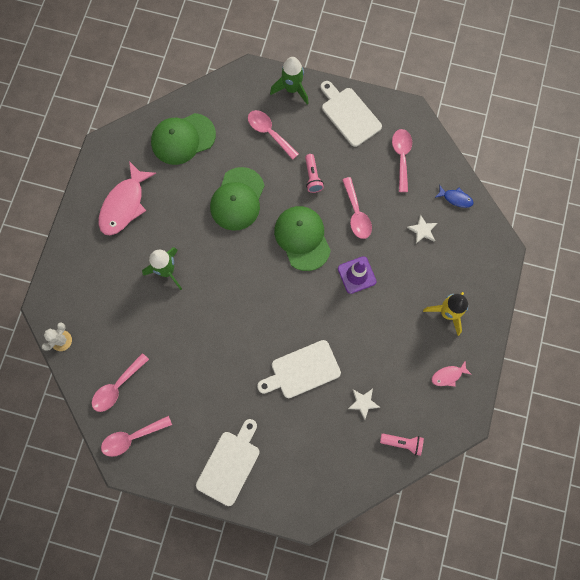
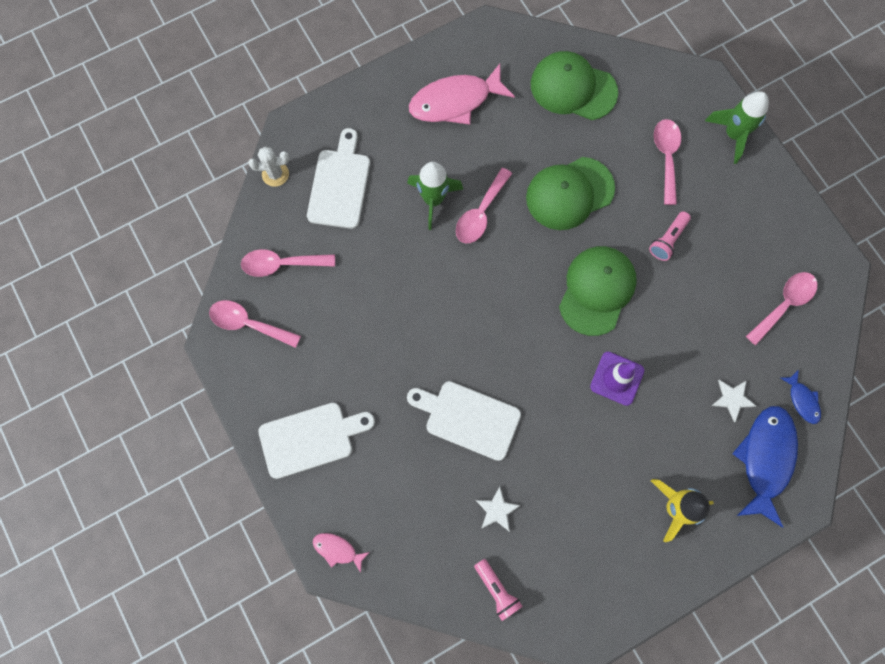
camera: 45 degrees right, 0 degrees up
(349, 115) = (769, 212): white cutting board -> white cutting board (340, 185)
(356, 214) = (677, 318): pink spoon -> pink spoon (480, 213)
(448, 375) = (612, 571): pink fish -> pink fish (337, 550)
(466, 245) = (765, 459): none -> blue fish

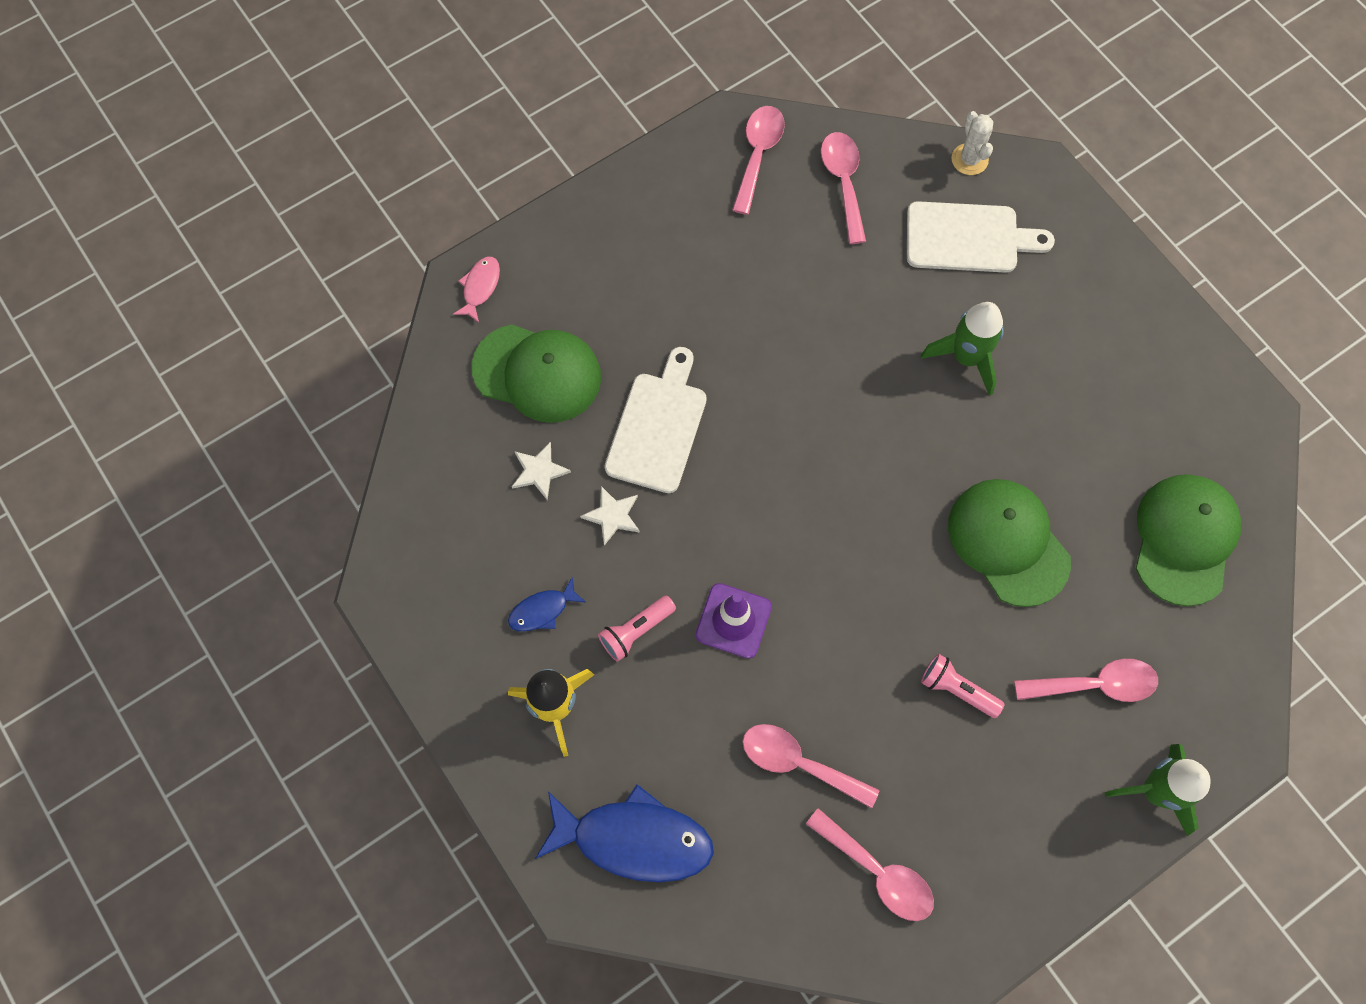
camera: 85 degrees right, 5 degrees down
(310, 438) = (616, 242): white cutting board -> none
(455, 101) = (1126, 374): pink fish -> none
(480, 213) = (955, 421): pink spoon -> pink spoon (798, 763)
(497, 590) = (438, 477): pink flashlight -> pink flashlight (636, 631)
(597, 290) = (862, 588): green cap -> green cap (537, 373)
(732, 399) = (719, 790): white star -> white star (612, 516)
(802, 400) = (727, 898): blue fish -> blue fish (542, 610)

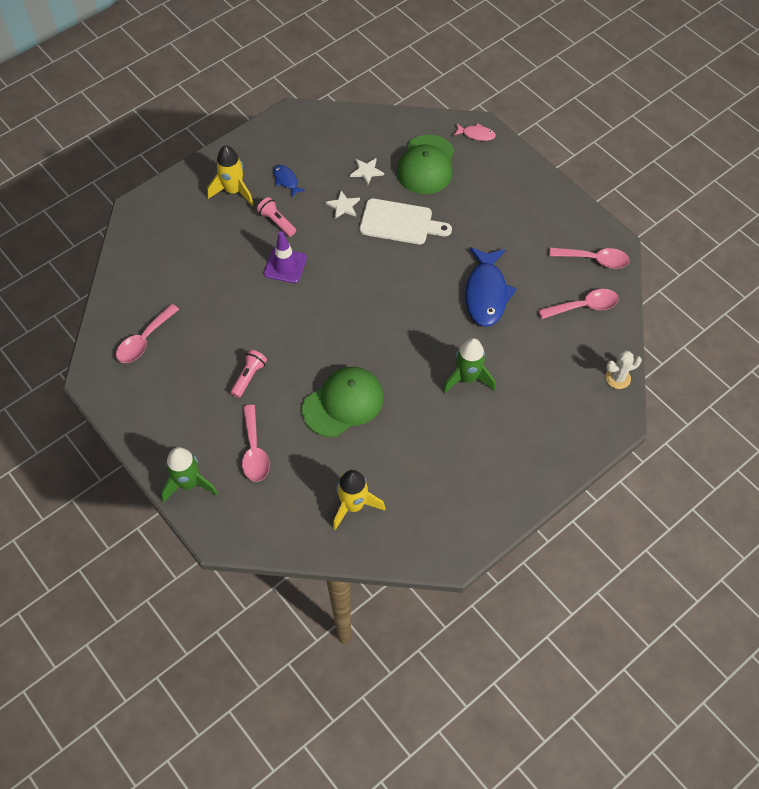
camera: 85 degrees right, 10 degrees down
(634, 839) = (164, 230): blue fish -> blue fish (486, 293)
(798, 763) = (205, 300): pink spoon -> none
(968, 238) = (556, 378): white cutting board -> none
(1184, 539) = (353, 505): green cap -> yellow rocket

